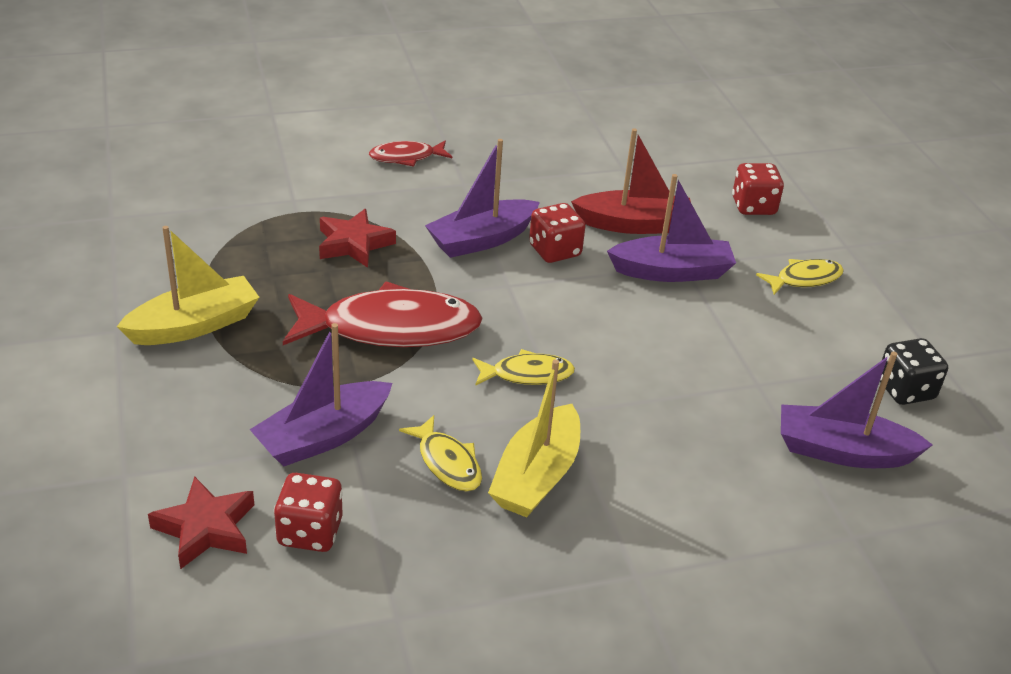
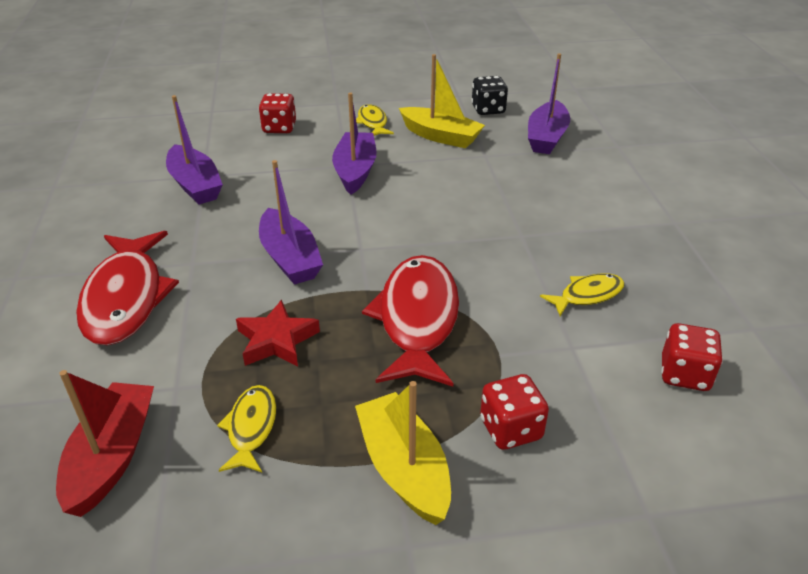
camera: 80 degrees left, 0 degrees up
(205, 528) = (701, 444): red star -> none
(323, 436) = (568, 365): purple boat -> purple boat (195, 185)
(406, 157) = (126, 298): red fish -> red fish, size x1.98
(527, 374) = (479, 248): yellow fish -> yellow fish (251, 428)
(536, 476) = (593, 253): yellow boat -> yellow boat (440, 136)
(554, 251) = (316, 221): red dice -> red dice (510, 429)
(634, 224) = (288, 180): red boat -> red boat (112, 456)

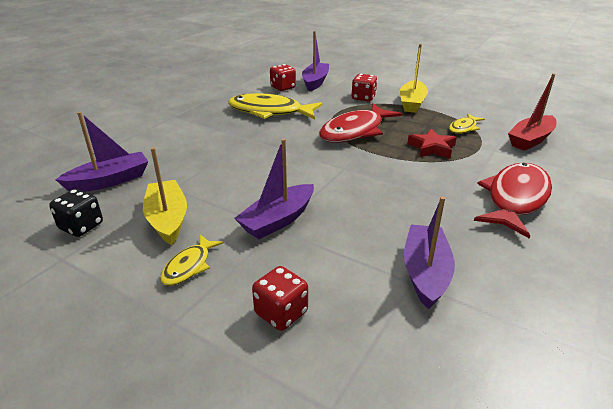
camera: 140 degrees left, 5 degrees down
(290, 258) = (392, 180): purple boat -> purple boat (315, 82)
(587, 295) = (269, 112): yellow fish -> yellow fish, size x1.98

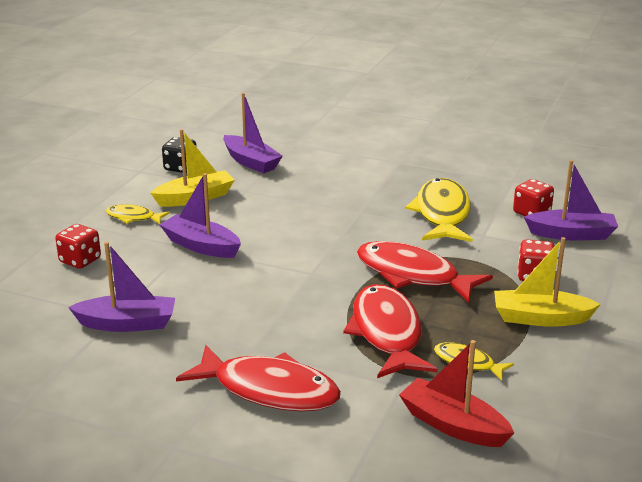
camera: 80 degrees right, 5 degrees down
(432, 148) = (387, 333): red star -> red fish

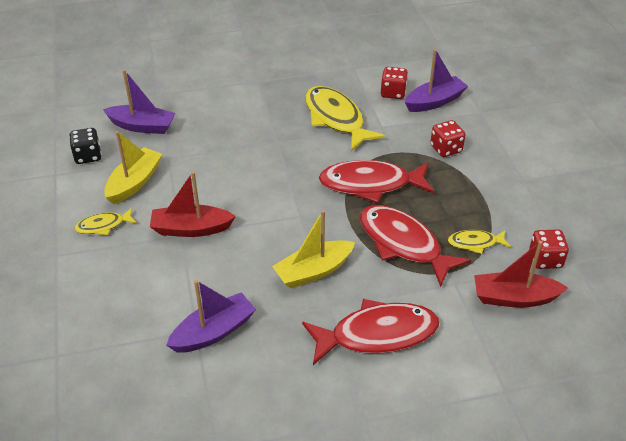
camera: 35 degrees left, 15 degrees up
(80, 260) = (105, 291): red dice -> red dice (545, 259)
(201, 246) = (191, 229): purple boat -> red boat
(540, 318) = (482, 183): yellow boat -> yellow boat (313, 271)

